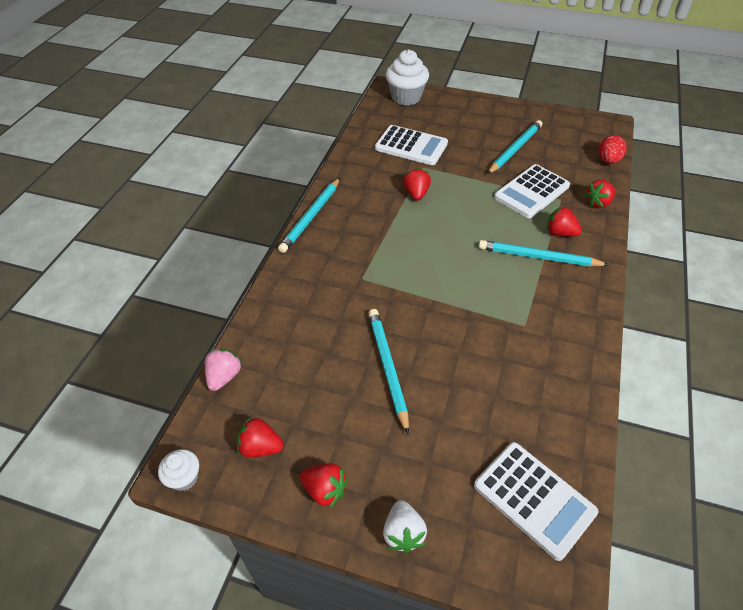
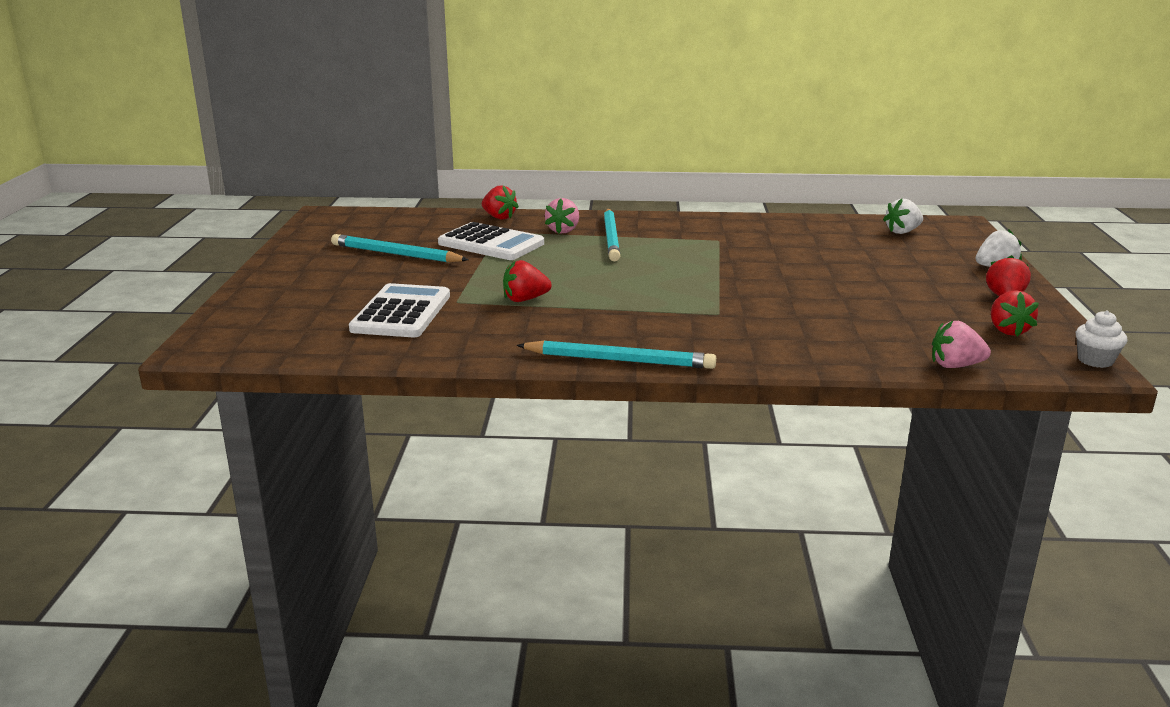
camera: 105 degrees left, 25 degrees down
(388, 368) = (838, 288): turquoise pencil -> none
(406, 97) = (240, 329): white cupcake -> none
(534, 499) = (902, 232): white calculator -> white strawberry
(560, 233) = (563, 230): red strawberry -> pink strawberry
(608, 160) = (411, 214): red egg -> none

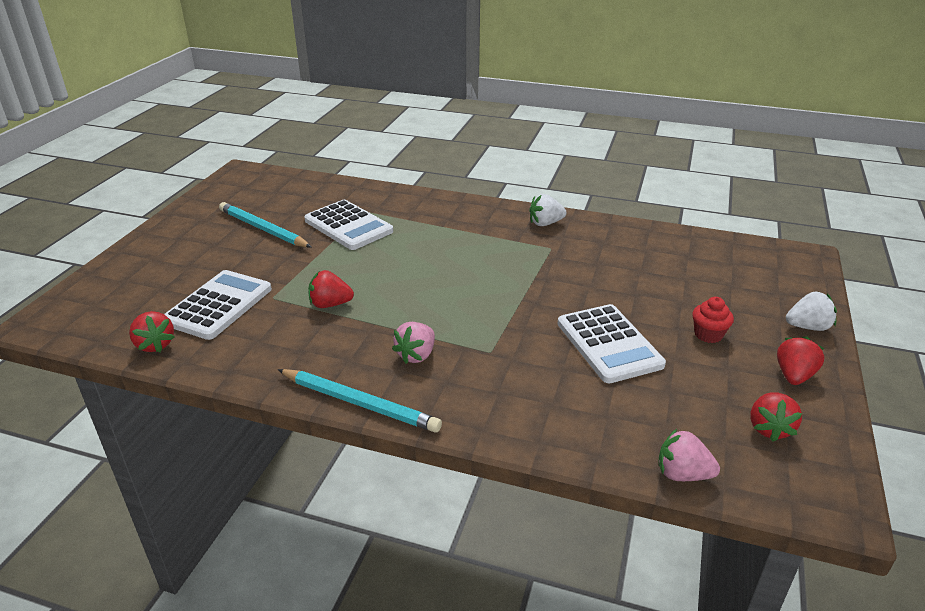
camera: 15 degrees right, 10 degrees up
(499, 217) = (376, 193): red strawberry -> red strawberry (155, 345)
(563, 230) = (419, 217): pink strawberry -> pink strawberry (416, 355)
(611, 238) = (455, 232): turquoise pencil -> none
(827, 296) = (609, 344): none -> white calculator
(902, 232) = (738, 260): white strawberry -> white strawberry (545, 223)
(912, 281) = (708, 334): none -> red cupcake
(1095, 360) = (843, 495): white cupcake -> none

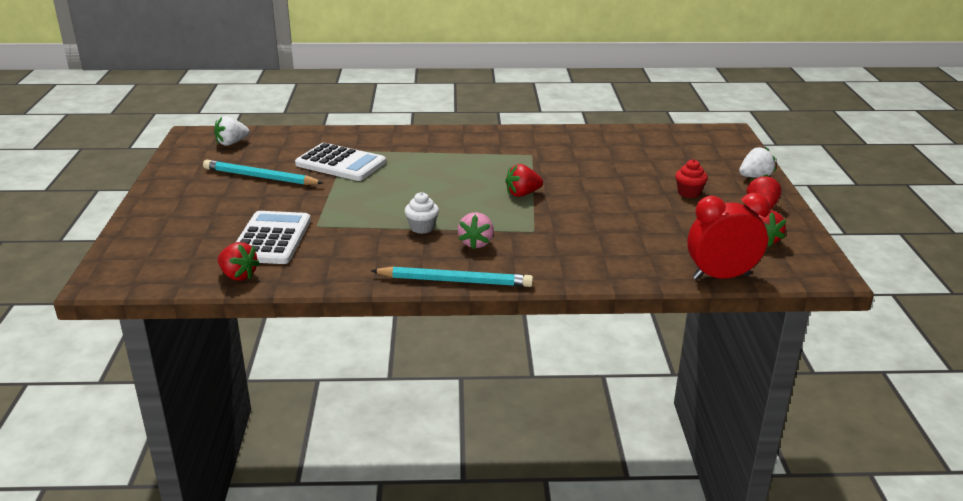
camera: 20 degrees left, 5 degrees down
(330, 304) = (374, 222): red strawberry -> red strawberry (522, 194)
(373, 322) = (422, 228): none -> white cupcake
(545, 223) = (514, 138): white strawberry -> white strawberry (231, 143)
(609, 344) = (621, 211): white calculator -> none
(682, 474) = (721, 276): pink strawberry -> red clock

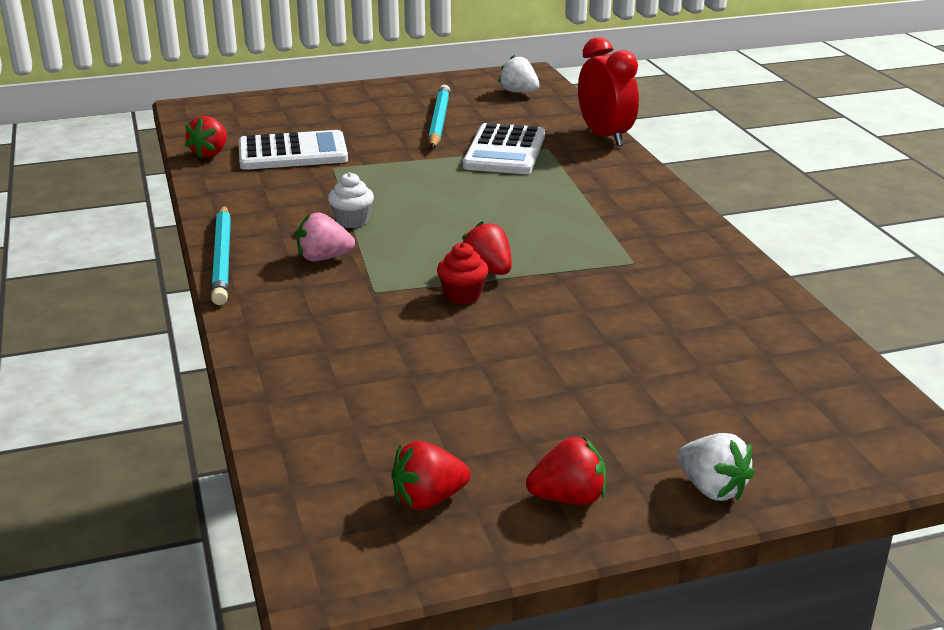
camera: 75 degrees right, 0 degrees up
(689, 193) = (583, 413): red cupcake -> red cupcake (462, 295)
(721, 276) = (282, 456): red clock -> red clock (605, 137)

